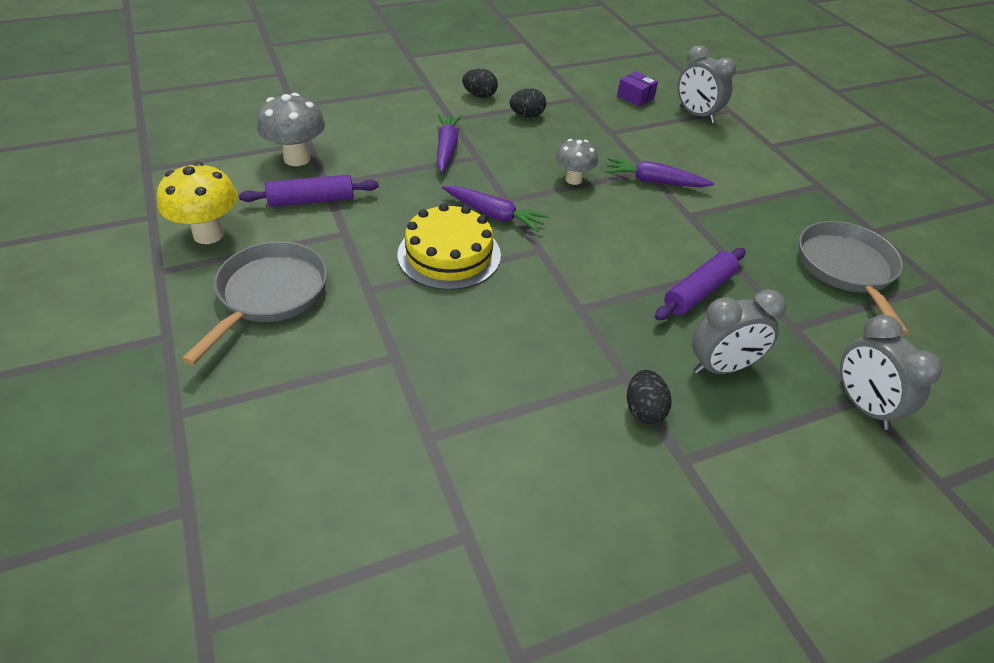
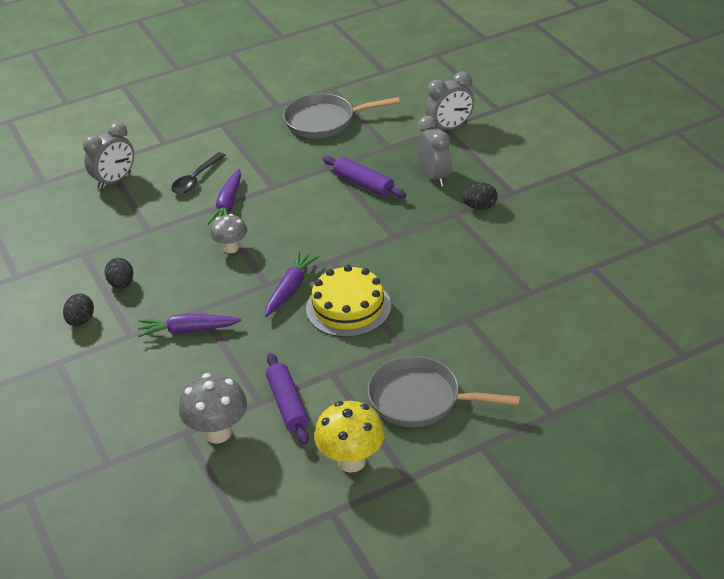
camera: 90 degrees left, 5 degrees down
(635, 97) = (81, 217): purple box -> none
(702, 163) = (196, 179): none -> black spoon

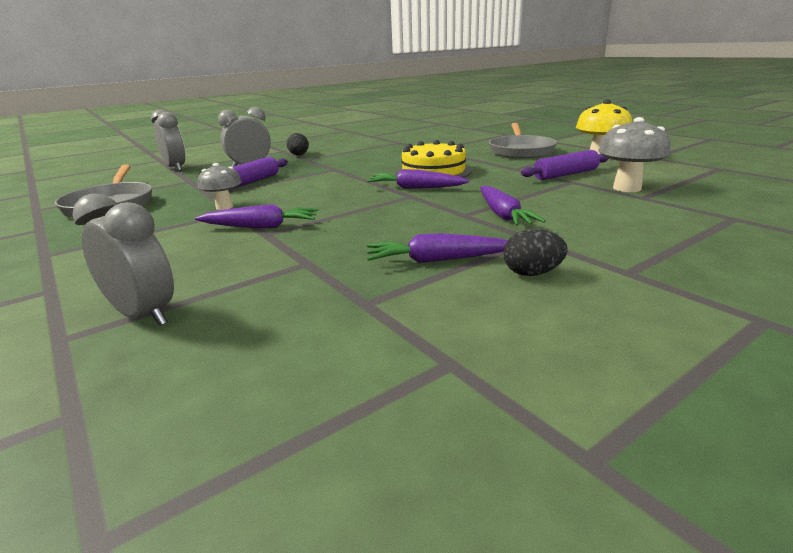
camera: 100 degrees left, 15 degrees down
(121, 284) = (437, 260): black egg -> purple carrot
(196, 179) = (188, 251): black spoon -> none
(231, 248) = (351, 215): grey mushroom -> grey mushroom (224, 207)

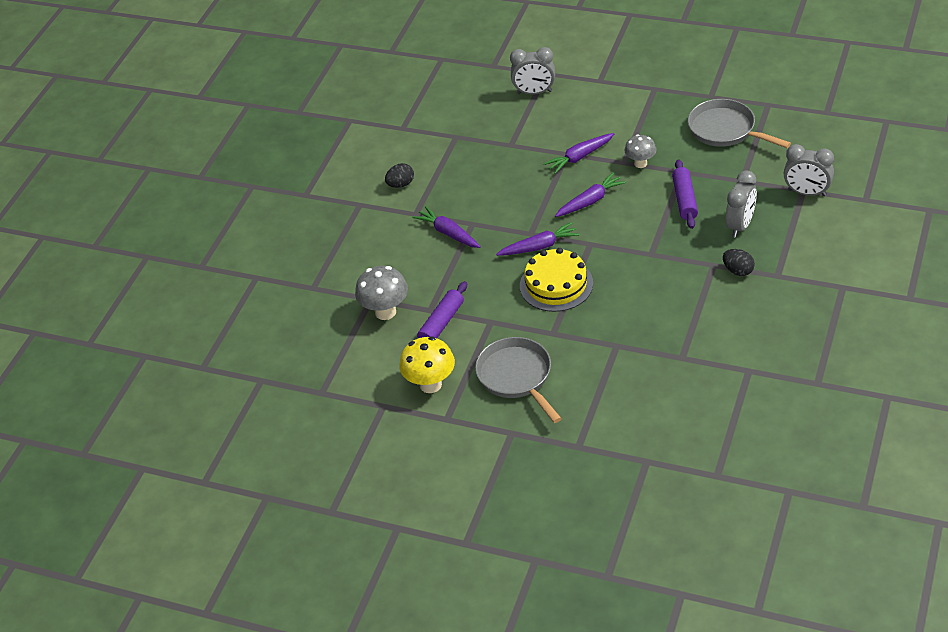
camera: 150 degrees right, 20 degrees up
(437, 260) = (450, 174): purple carrot -> purple carrot (590, 201)

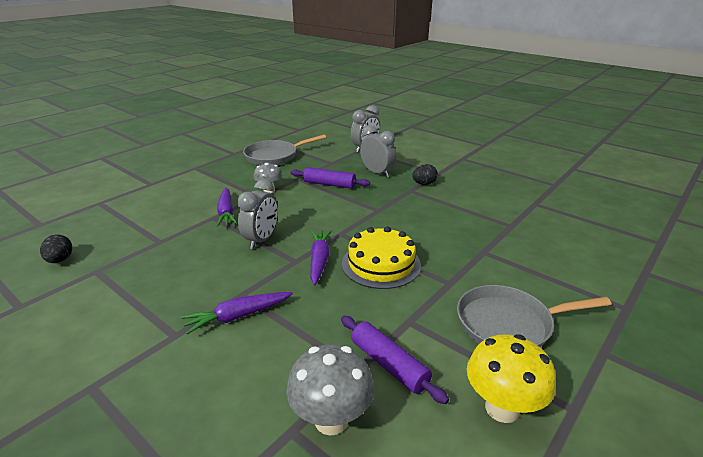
camera: 75 degrees left, 15 degrees down
(401, 184) = (109, 334): black egg -> black egg (60, 260)
(534, 92) = (113, 213): grey clock -> grey clock (261, 240)
(590, 201) = (287, 220): purple carrot -> none

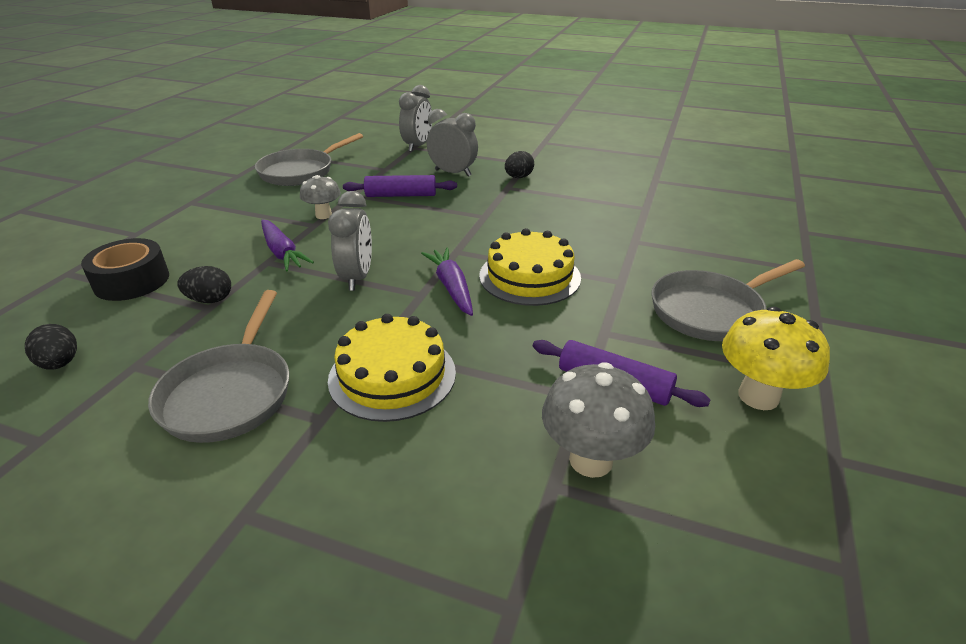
camera: 20 degrees left, 5 degrees up
(129, 215) = (132, 281): none -> black tape
(135, 303) = (230, 393): none -> grey pan
(164, 237) = (210, 300): none -> black egg
(238, 316) = (392, 375): purple carrot -> yellow cake

